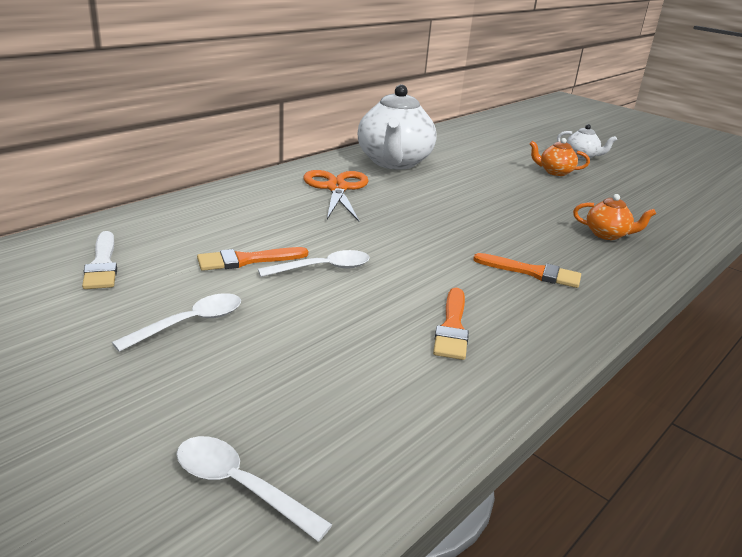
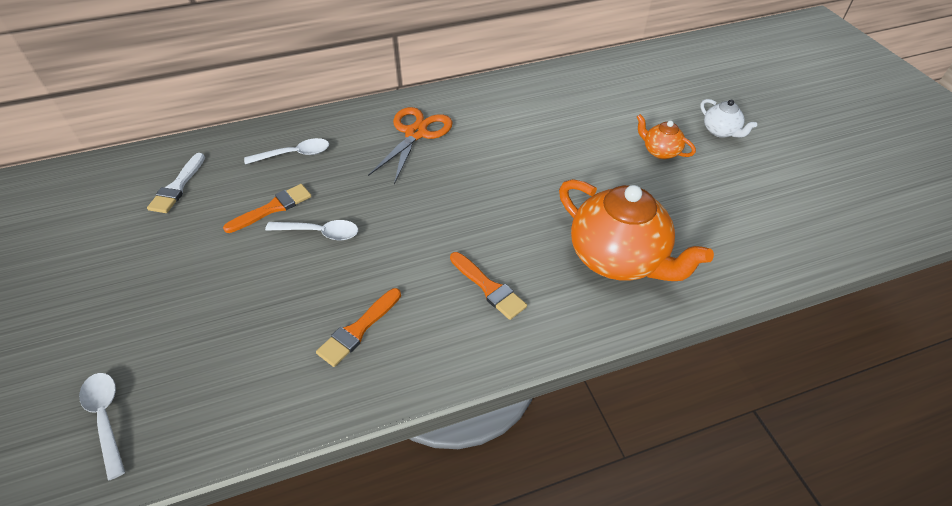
camera: 30 degrees right, 20 degrees up
(189, 323) = (186, 264): white spoon -> white spoon (294, 154)
(247, 260) = (273, 208): orange brush -> orange brush turned 135 degrees clockwise
(394, 162) = (501, 106): white teapot -> none
(607, 235) = (618, 258): orange teapot -> orange teapot, size x2.13

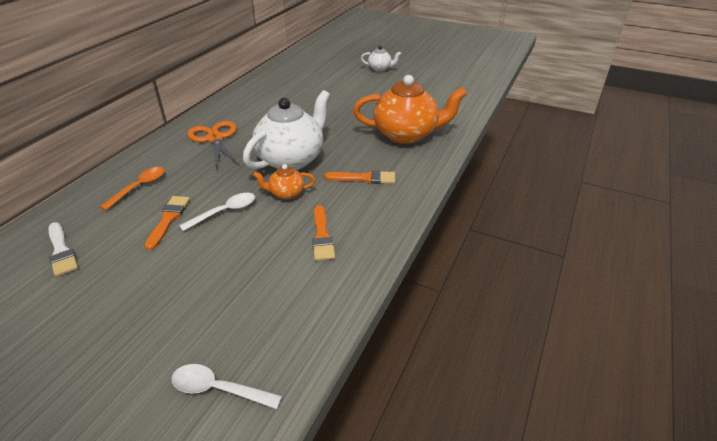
camera: 45 degrees left, 10 degrees down
(294, 154) = (139, 187): white spoon -> orange spoon
(450, 208) = (291, 159): none -> white teapot
(660, 151) = (364, 87): orange teapot -> orange teapot (286, 193)

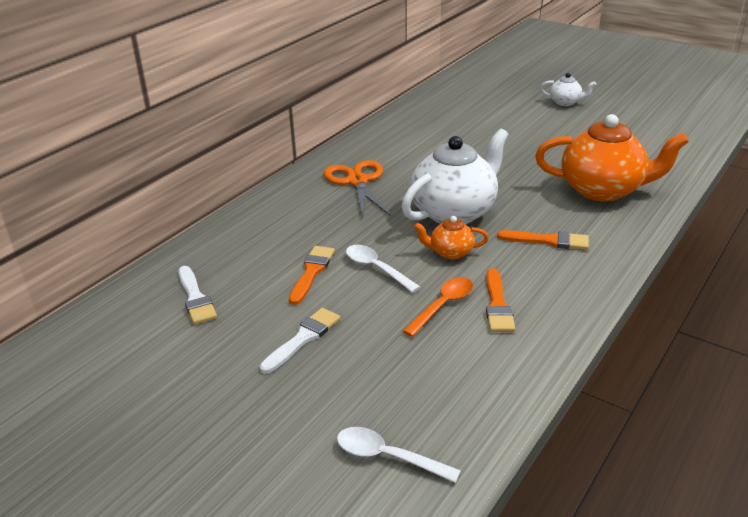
camera: 10 degrees right, 5 degrees down
(139, 187) = (273, 234): orange spoon -> orange spoon (442, 306)
(154, 281) = (303, 338): none -> white brush
(224, 212) = (377, 269): white spoon -> white spoon turned 105 degrees counterclockwise

